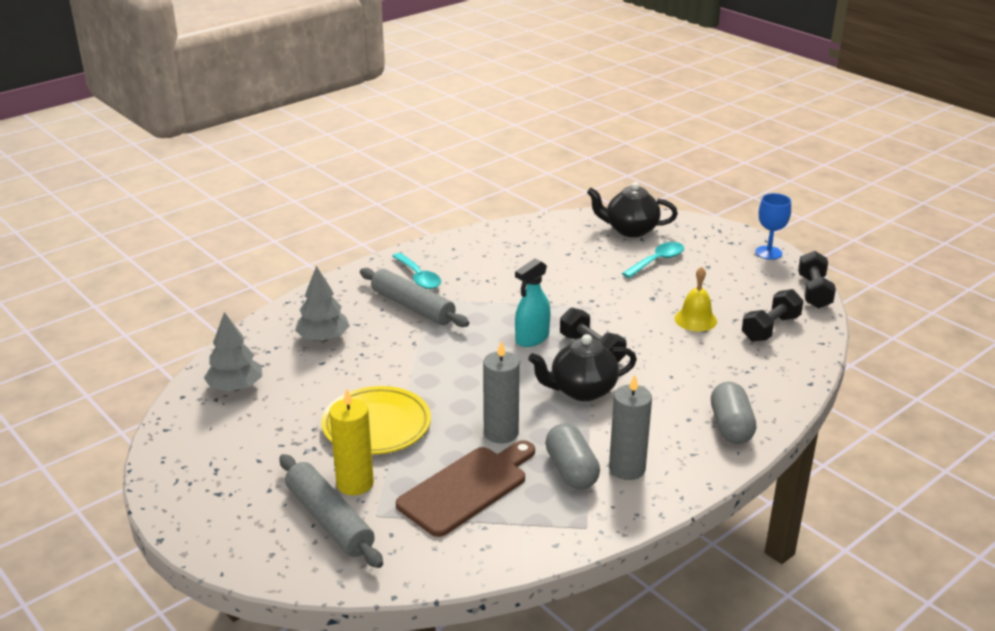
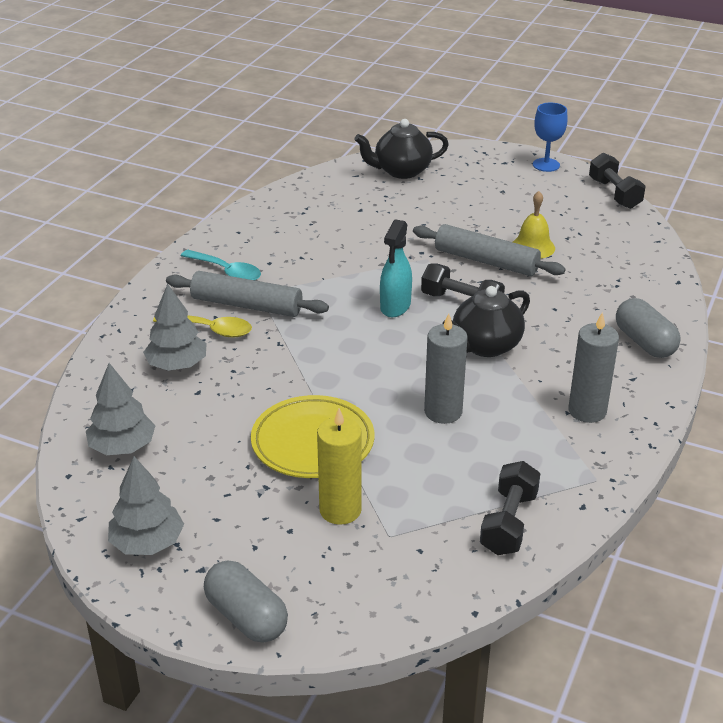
camera: 25 degrees left, 5 degrees up
(196, 461) = (147, 542): none -> grey tree
(329, 520) = (346, 557): grey rolling pin -> grey rolling pin (486, 261)
(370, 318) = (210, 329): none -> yellow spoon
(467, 488) = (455, 478): brown cutting board -> none
(571, 471) = (539, 429): grey capsule -> grey capsule (246, 617)
(657, 261) = (452, 197): turquoise spoon -> none
(770, 328) = (604, 238): black dumbbell -> black dumbbell (508, 523)

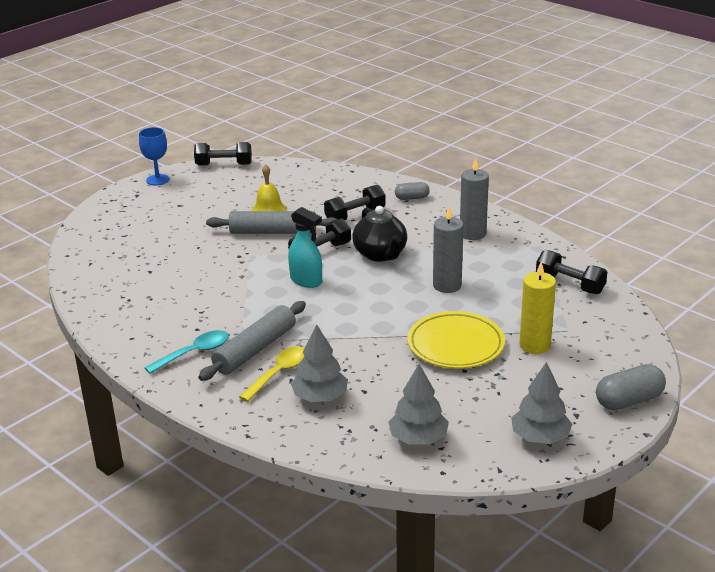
camera: 70 degrees left, 5 degrees down
(401, 171) = (105, 241): black teapot -> none
(486, 261) = (273, 232): grey rolling pin -> grey rolling pin turned 45 degrees clockwise
(565, 308) = (355, 215): none -> black dumbbell
(644, 342) = (412, 198): grey capsule -> grey capsule, size x0.62

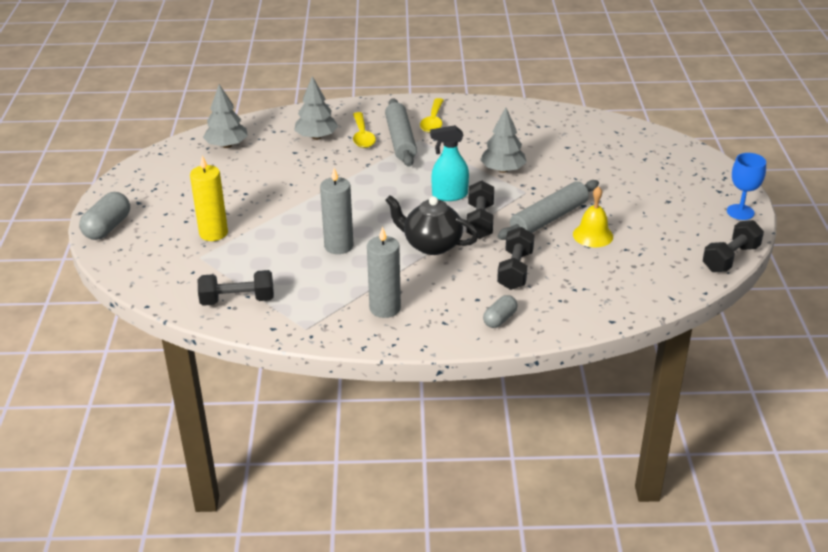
camera: 135 degrees right, 5 degrees up
(194, 353) = (433, 121): turquoise spoon -> yellow spoon
(455, 345) = (272, 205): yellow plate -> none
(540, 437) = (151, 179): grey tree -> grey tree (503, 170)

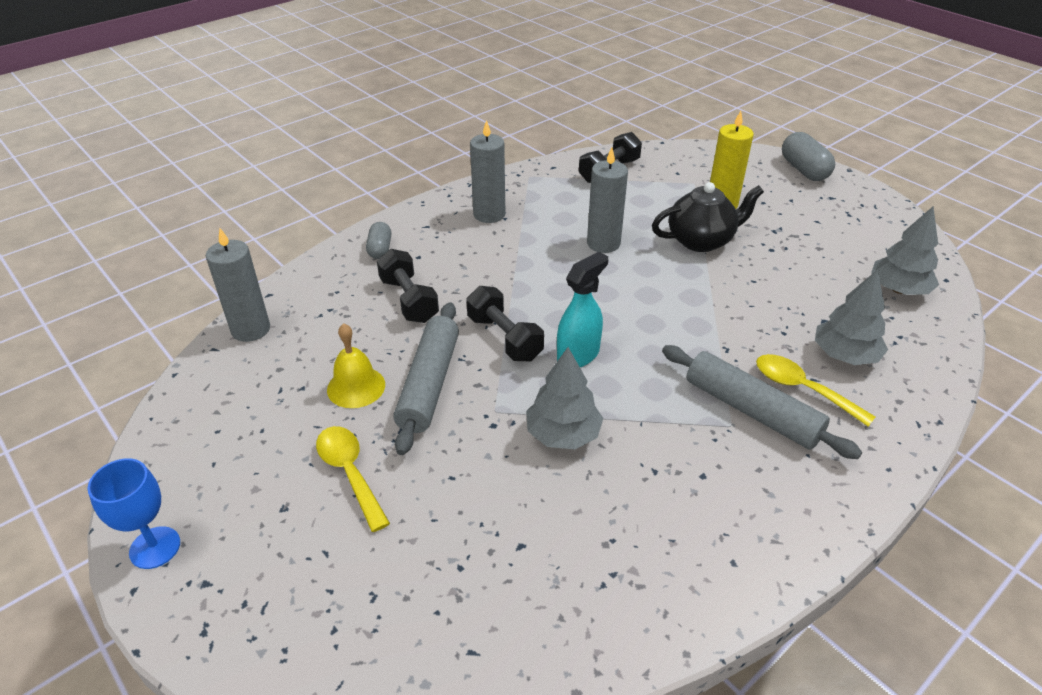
camera: 140 degrees right, 5 degrees up
(431, 245) = (521, 286): black teapot -> black teapot (701, 241)
(433, 121) = (767, 477): yellow spoon -> yellow spoon (350, 473)
(639, 300) = (251, 329): none -> grey candle
(730, 258) = (152, 442): black dumbbell -> none

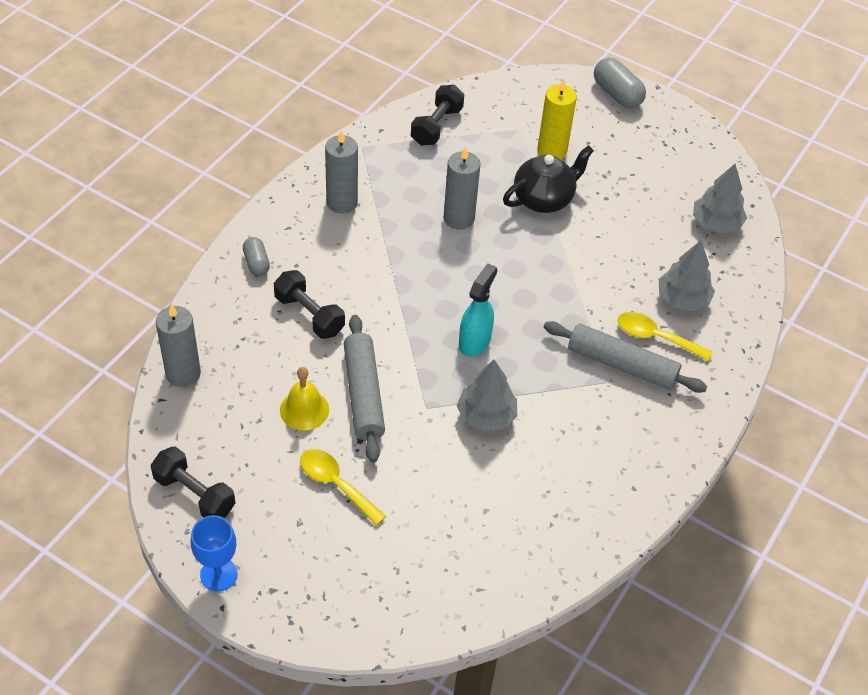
camera: 20 degrees left, 10 degrees up
(504, 338) = (408, 337): black dumbbell -> black dumbbell (194, 494)

